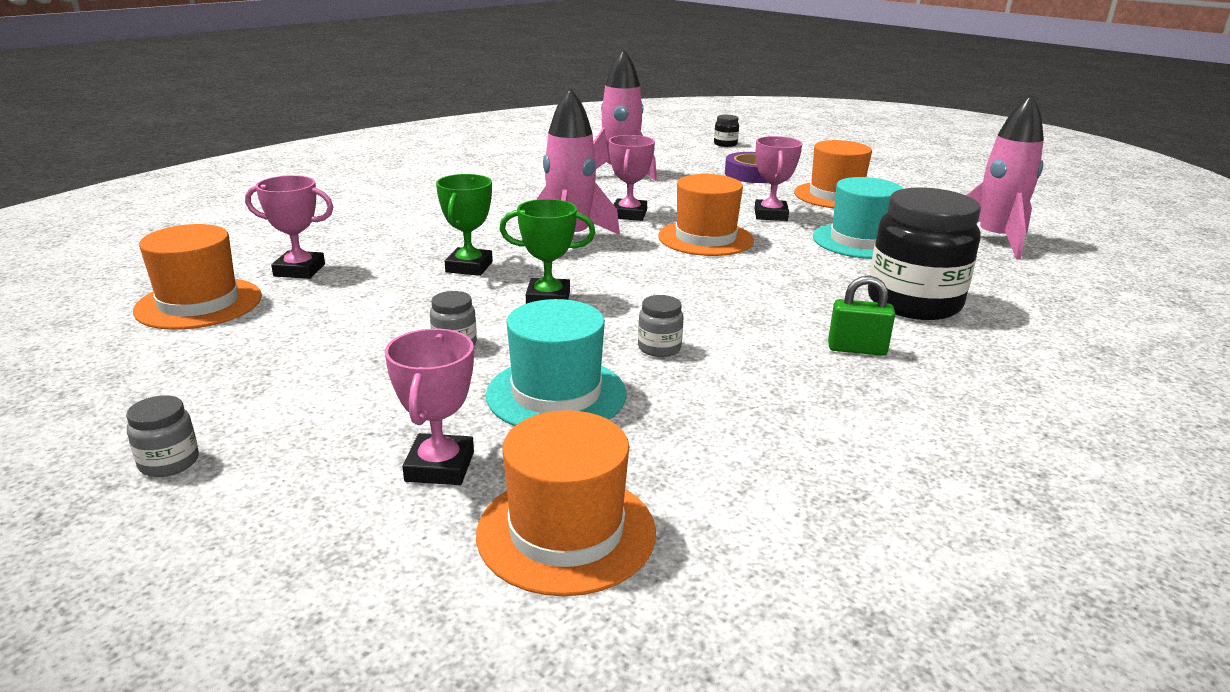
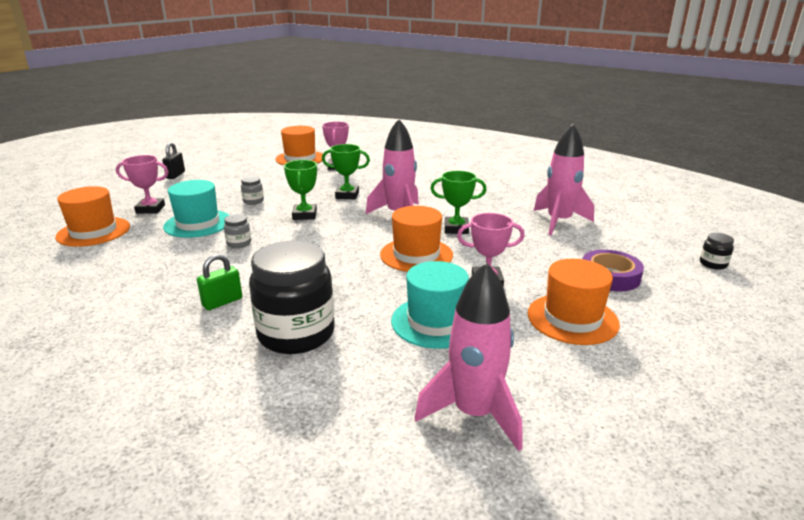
camera: 85 degrees right, 0 degrees up
(169, 462) = (175, 175): grey jar -> black padlock
(629, 214) = (456, 229): pink trophy -> green trophy
(857, 349) = (222, 302): green padlock -> green padlock turned 45 degrees clockwise

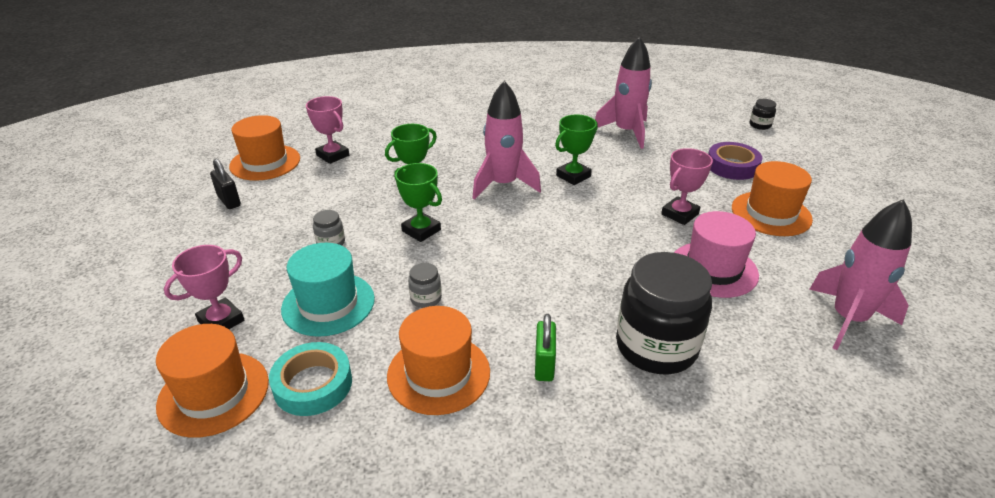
camera: 45 degrees left, 10 degrees up
(125, 249) = (313, 384): none -> turquoise tape
(175, 175) = (142, 259): black padlock -> black padlock (229, 201)
(416, 255) = (593, 218): orange hat -> orange hat (438, 373)
(435, 322) = (713, 269): turquoise hat -> pink hat

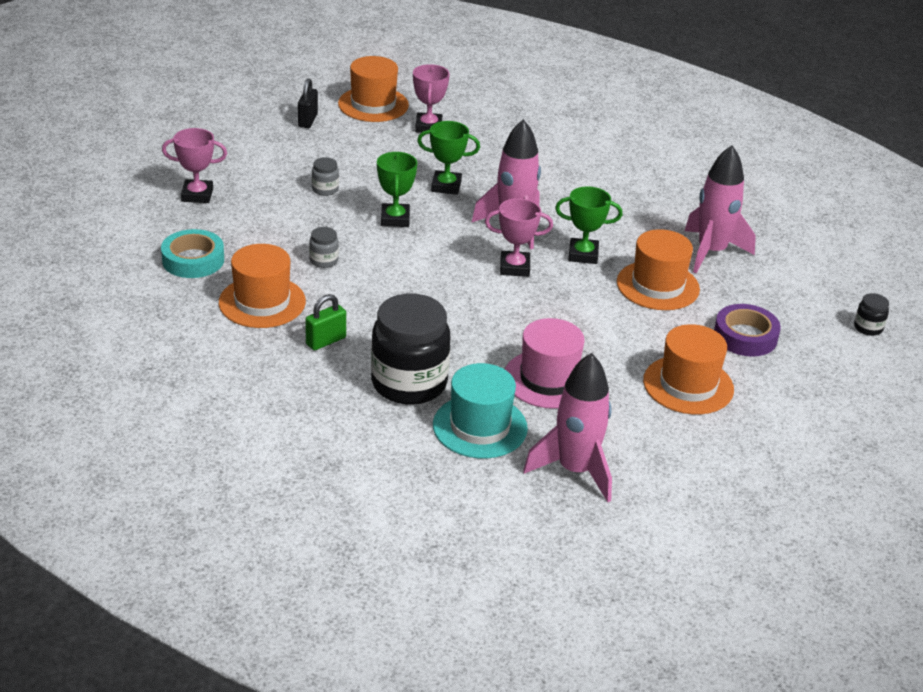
camera: 45 degrees right, 0 degrees up
(213, 393) = (143, 230): orange hat -> orange hat (657, 286)
(328, 304) = (265, 225): turquoise hat -> turquoise hat (480, 426)
(679, 214) = (608, 334): pink trophy -> pink trophy (514, 267)

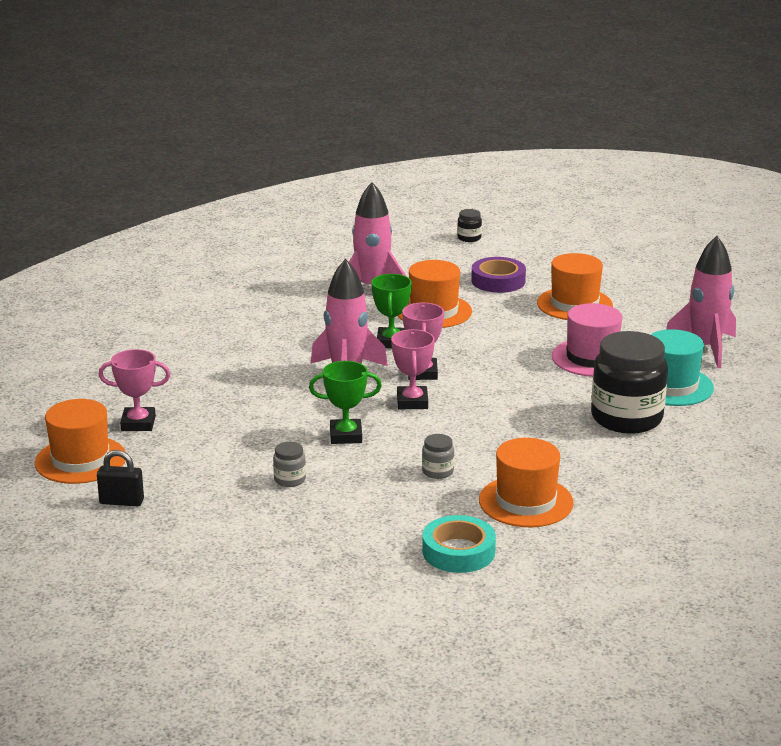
camera: 90 degrees left, 10 degrees down
(197, 195) = (315, 564): pink trophy -> pink trophy (412, 402)
(326, 341) = (579, 462): green padlock -> none
(446, 186) = (273, 410): green trophy -> none

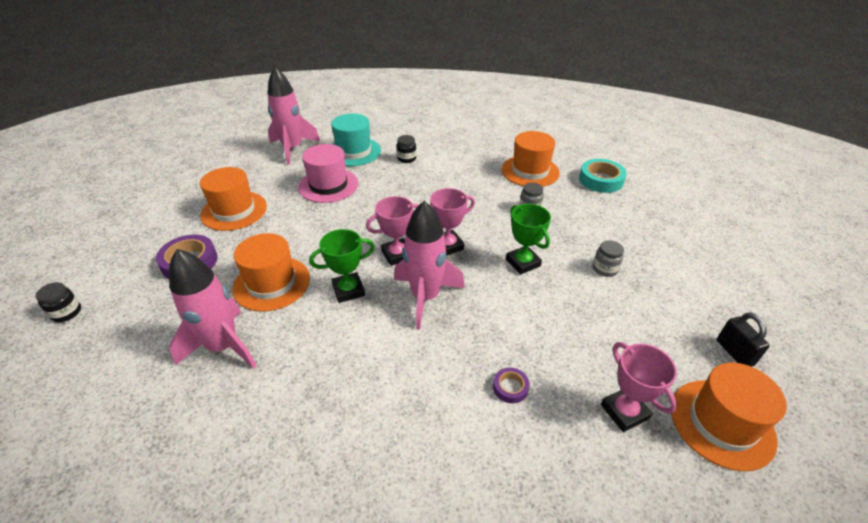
camera: 115 degrees left, 15 degrees up
(211, 385) = (510, 387): none -> purple tape
(626, 418) = (406, 158): black jar -> black jar, size x0.42

